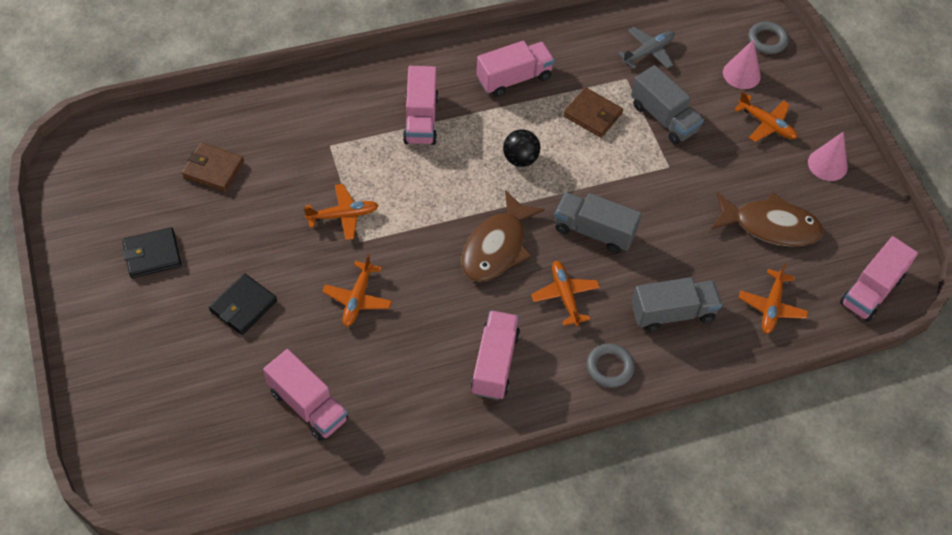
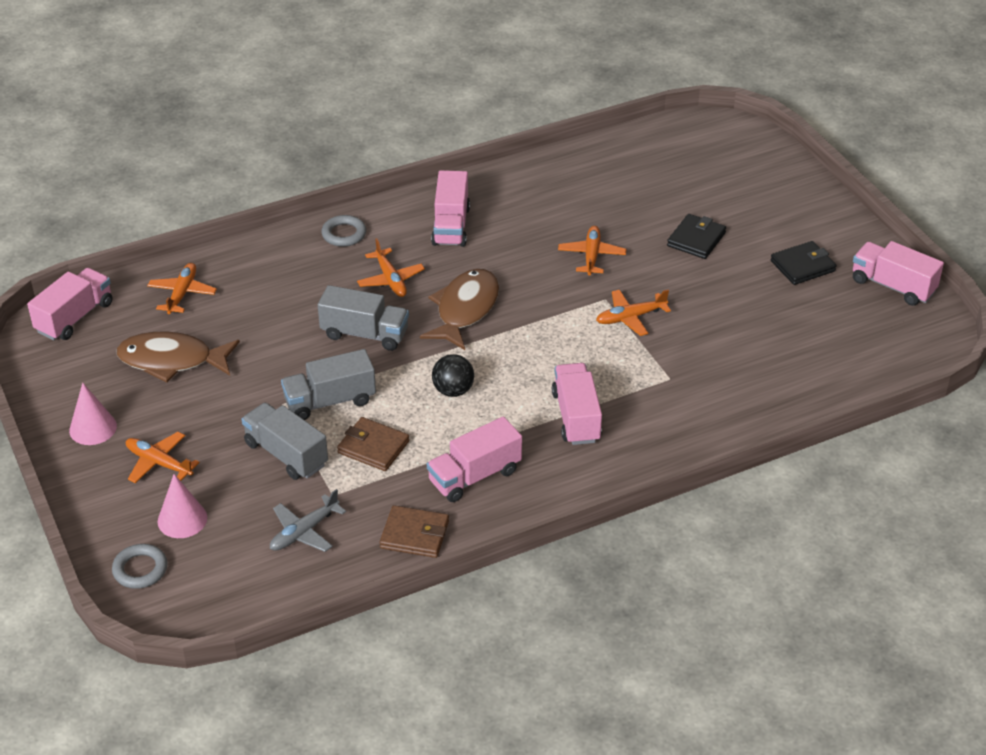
camera: 175 degrees right, 15 degrees down
(213, 169) = (784, 341): brown wallet -> brown wallet (414, 535)
(308, 405) = (608, 184): pink truck -> pink truck (892, 286)
(672, 313) = (283, 278): grey truck -> grey truck (330, 401)

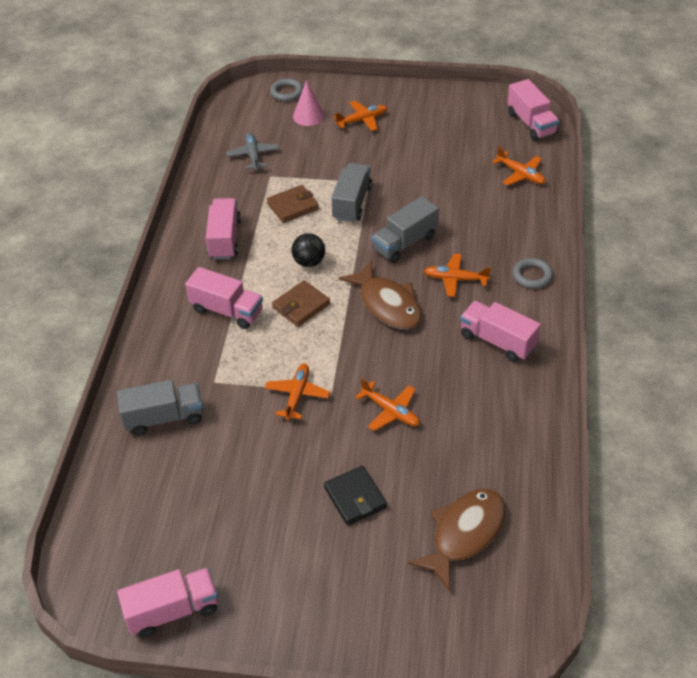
camera: 125 degrees right, 5 degrees up
(93, 428) = (416, 105): pink cone -> none
(172, 360) = (452, 150): brown fish -> brown fish (464, 534)
(286, 454) = (322, 169): grey truck -> grey truck (164, 418)
(414, 535) = (206, 195): brown wallet -> brown wallet (301, 306)
(802, 266) = (256, 556): black wallet -> none

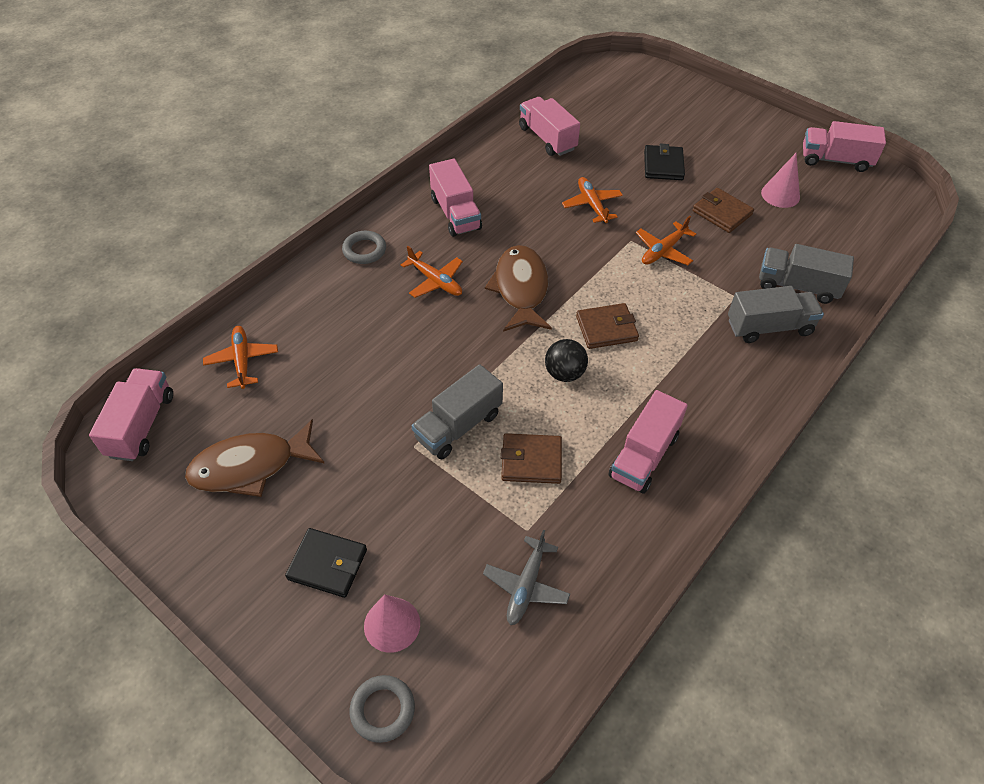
camera: 150 degrees left, 5 degrees up
(217, 521) = (780, 195): none -> pink cone
(227, 310) = (687, 361): pink truck -> pink truck (547, 138)
(265, 465) = (722, 213): none -> brown wallet
(362, 120) = (327, 564): orange plane -> black wallet
(405, 243) = (446, 343): grey truck -> grey truck (769, 327)
(464, 534) = (601, 118): brown fish -> brown fish (250, 466)

